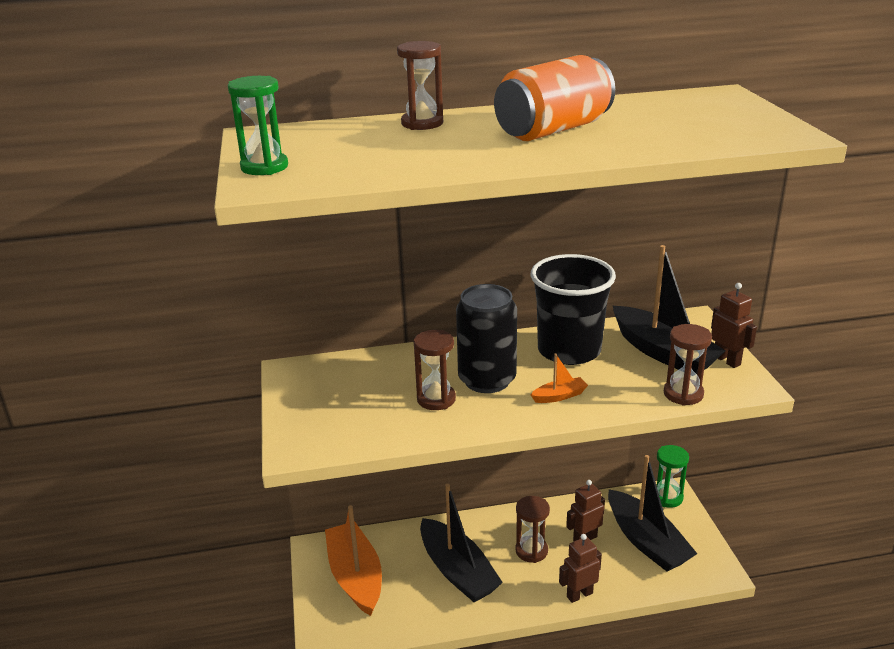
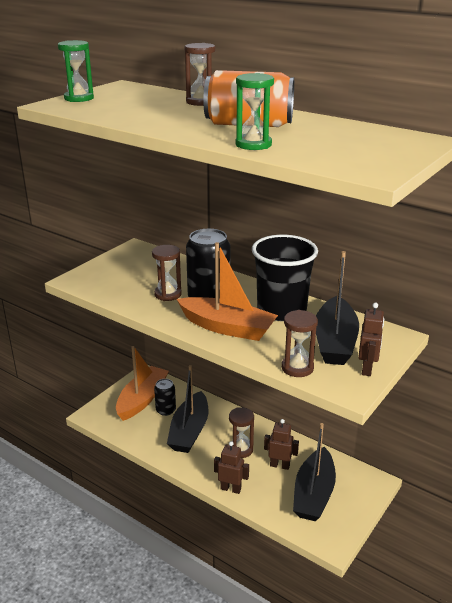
camera: 45 degrees right, 0 degrees up
(400, 569) = (165, 410): none -> black can
(559, 396) = (227, 327): orange boat -> orange boat, size x2.33
(667, 497) = (368, 482): green hourglass -> green hourglass (253, 145)

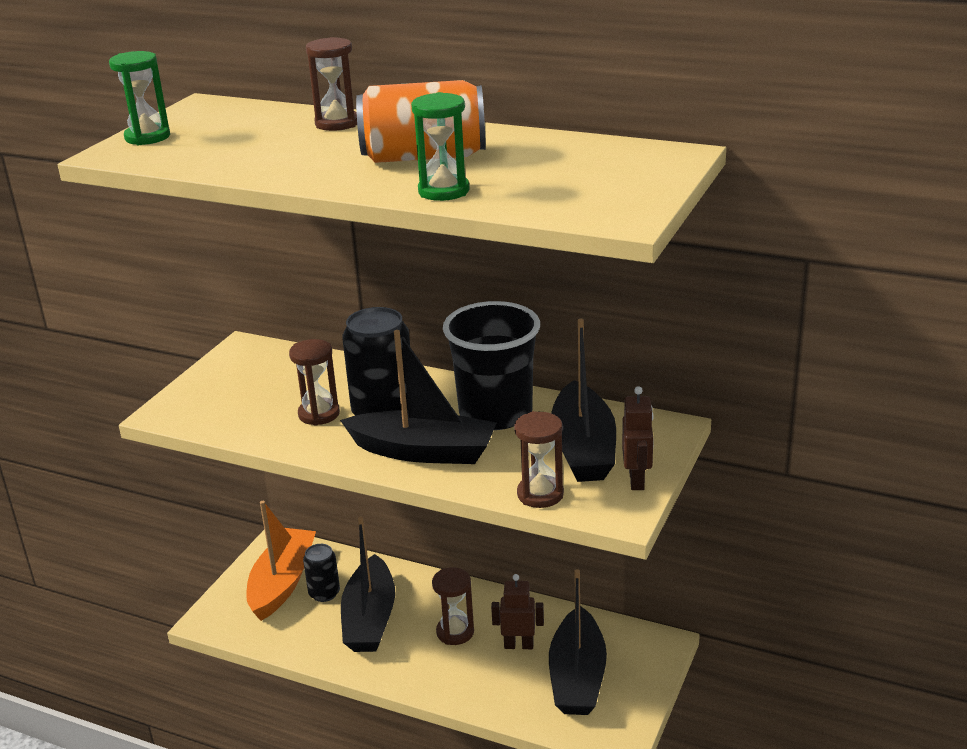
camera: 10 degrees left, 0 degrees up
(227, 327) = (424, 451): orange boat -> black boat
(231, 489) = (454, 692): brown robot -> none

